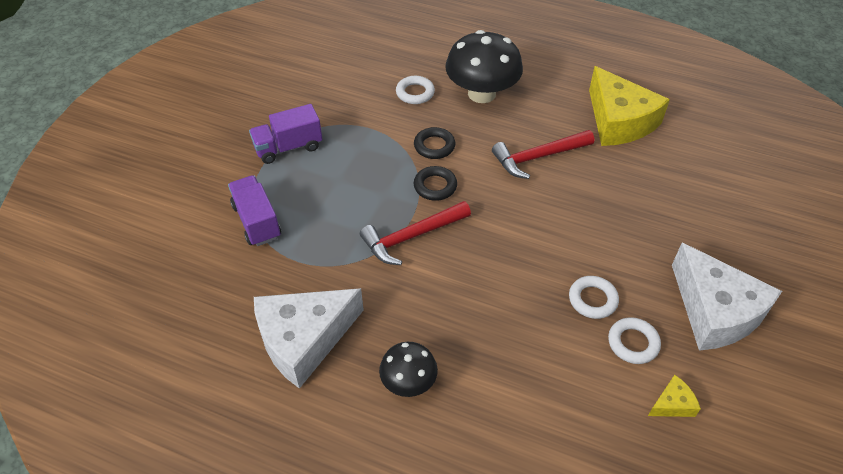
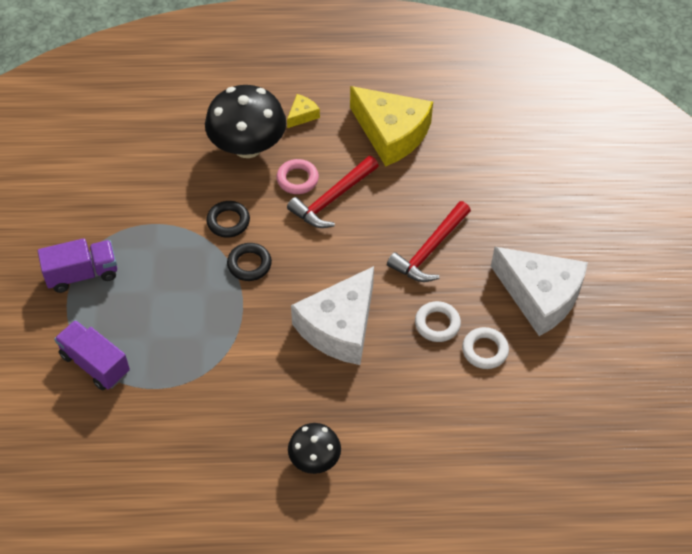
camera: 25 degrees left, 5 degrees up
(288, 147) = (82, 274): purple truck -> purple truck turned 150 degrees counterclockwise
(304, 340) = (203, 459): white cheese -> white cheese (339, 327)
(412, 237) = (252, 324): red hammer -> red hammer (430, 250)
(415, 93) = (180, 168): white ring -> none
(513, 132) = (297, 179): none -> pink ring
(672, 404) = (534, 390): yellow cheese -> yellow cheese (302, 115)

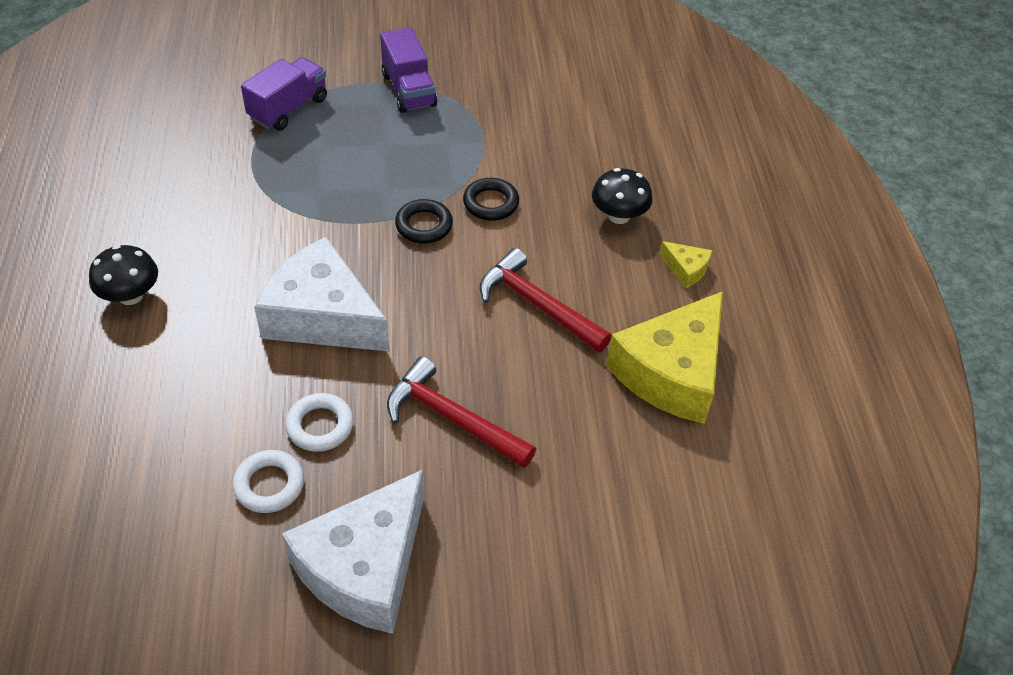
camera: 85 degrees right, 5 degrees down
(247, 146) = (618, 216): black mushroom -> black mushroom, size x0.55
(297, 179) = (568, 267): pink ring -> none

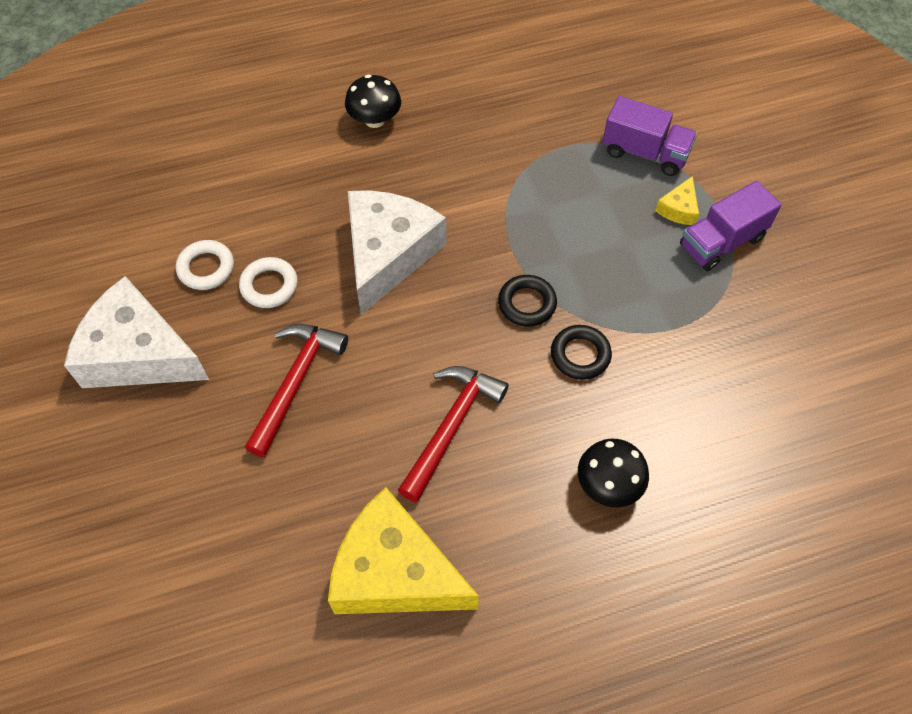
camera: 80 degrees right, 10 degrees up
(686, 269) = (549, 570): yellow cheese -> yellow cheese (678, 209)

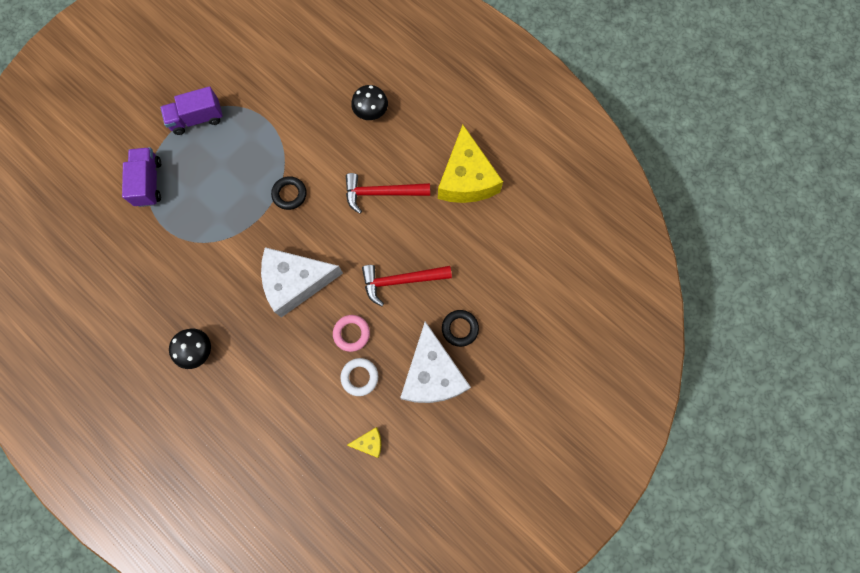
camera: 120 degrees left, 15 degrees up
(269, 286) = (351, 333): white ring -> pink ring
(580, 355) = (307, 155): black ring -> black ring (460, 328)
(678, 209) = (184, 148): yellow cheese -> yellow cheese (369, 443)
(721, 242) = (197, 119): purple truck -> purple truck turned 135 degrees clockwise

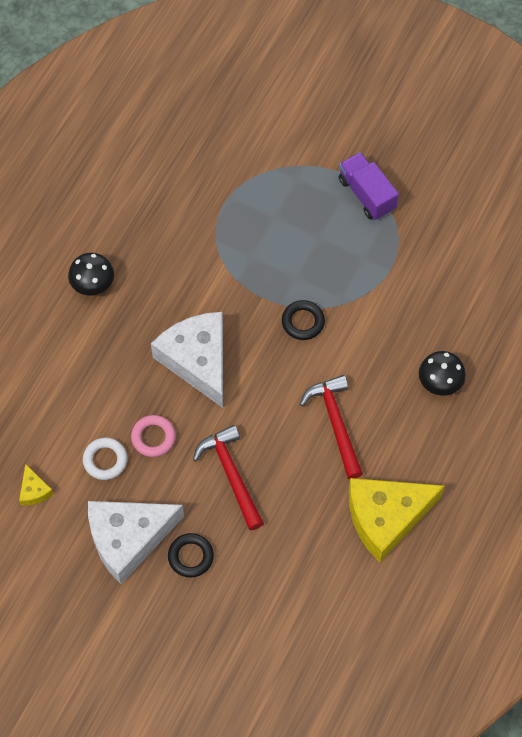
camera: 75 degrees right, 10 degrees down
(149, 183) = (272, 171): purple truck -> none

